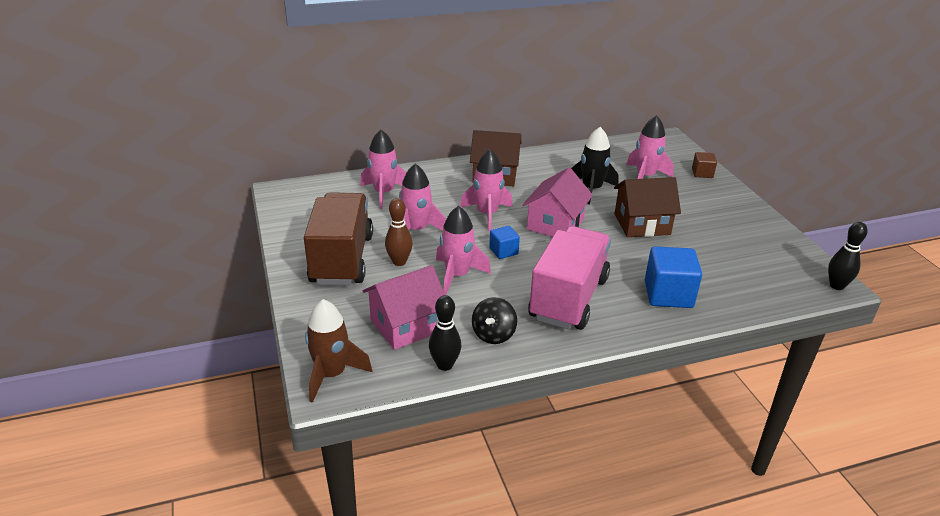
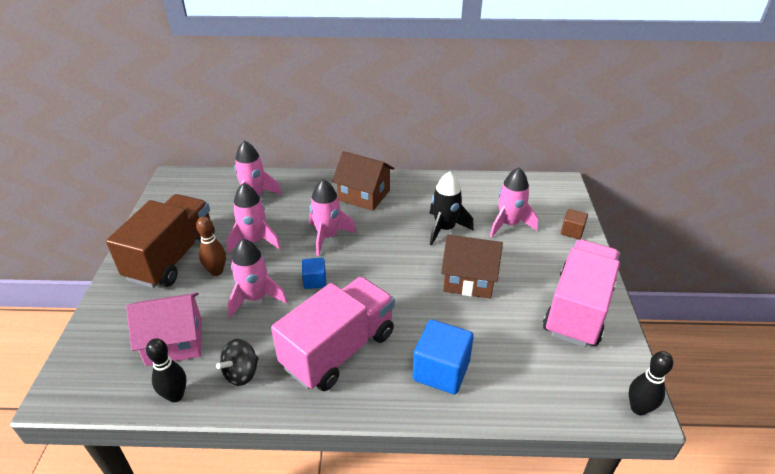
camera: 20 degrees right, 5 degrees up
(332, 374) = (77, 378): brown rocket -> none
(555, 224) = (383, 261): pink house -> none
(746, 229) = (577, 309): none -> pink truck

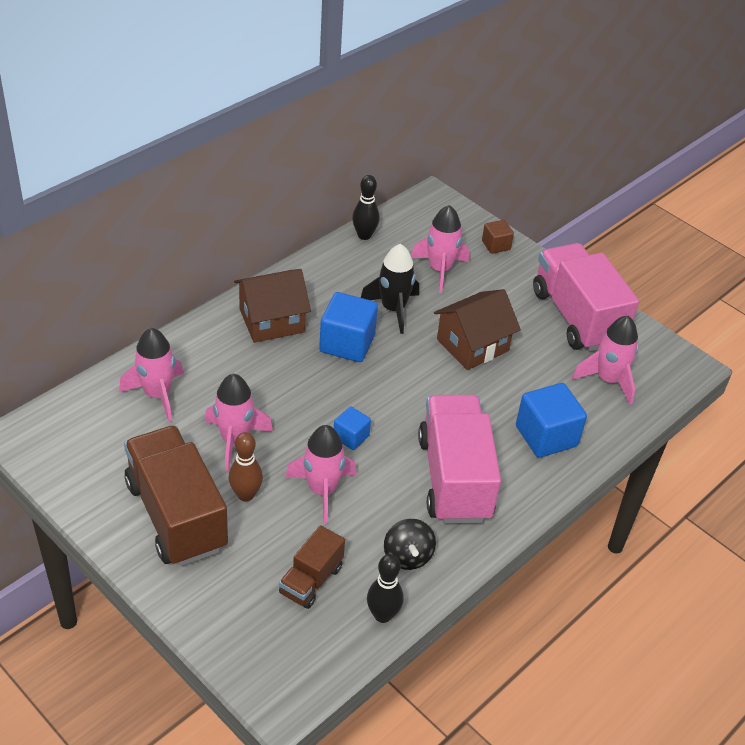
camera: 50 degrees left, 5 degrees up
(174, 342) = (311, 580): pink house -> brown truck
(328, 236) = (300, 387): pink rocket -> pink rocket (608, 380)
(388, 230) = (347, 343): none -> blue cube
(638, 408) = (689, 367): black bowling pin -> black bowling pin (364, 235)

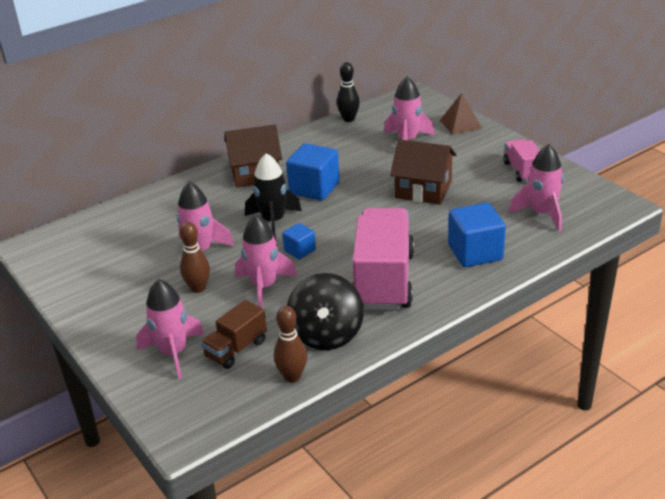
camera: 15 degrees right, 10 degrees down
(157, 394) = (147, 221): pink rocket -> pink rocket (173, 353)
(176, 515) = (136, 301): brown truck -> none
(382, 615) = (292, 377): black bowling pin -> brown bowling pin
(393, 309) = (360, 166): black rocket -> black rocket (273, 221)
(407, 556) = (326, 335): black spinning top -> black spinning top, size x1.60
(472, 345) = (423, 190): brown house -> brown house turned 45 degrees clockwise
(496, 245) = (460, 124): brown cube -> brown pyramid
(577, 317) = (522, 171): pink truck -> pink truck, size x0.51

